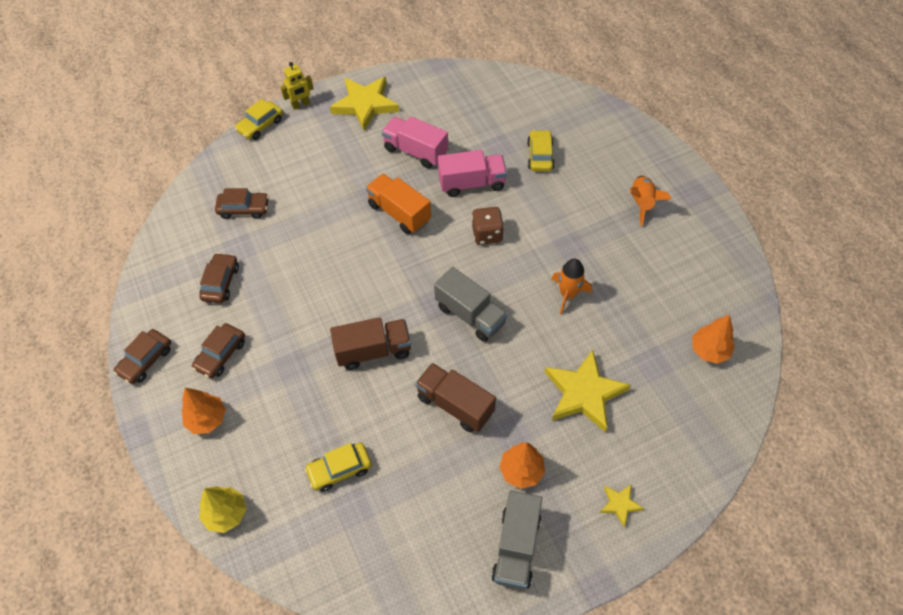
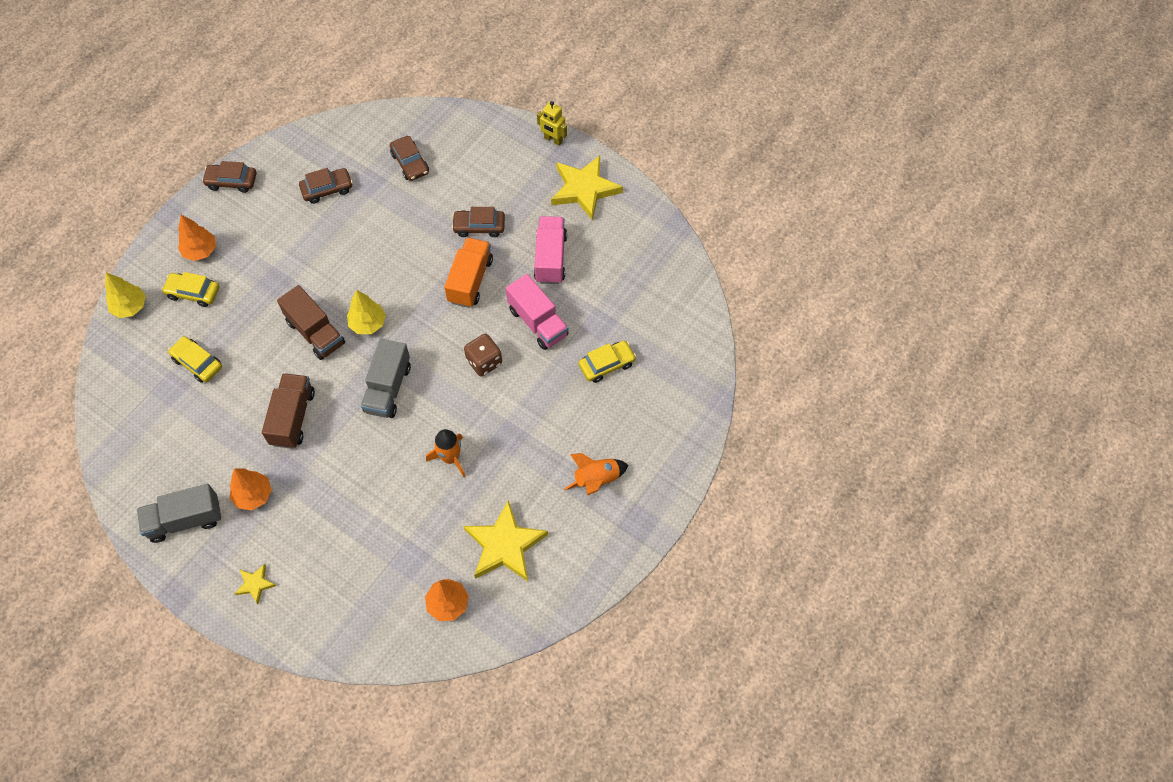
camera: 60 degrees right, 5 degrees up
(221, 355) = (260, 228): brown car -> brown car (479, 227)
(260, 125) = (510, 123): yellow car -> yellow car (193, 293)
(392, 305) = (368, 323): none -> yellow tree
(584, 393) = (351, 514): yellow star -> yellow star (505, 545)

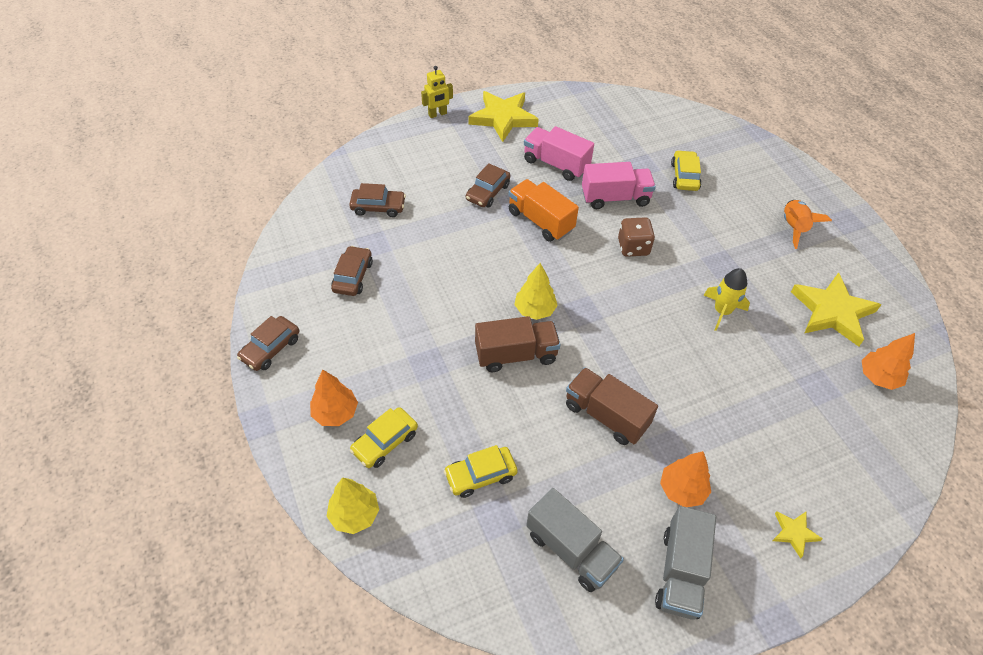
camera: 60 degrees left, 10 degrees down
(388, 388) = (619, 325): grey truck -> grey truck (571, 549)
(451, 458) = (722, 311): orange rocket -> yellow rocket

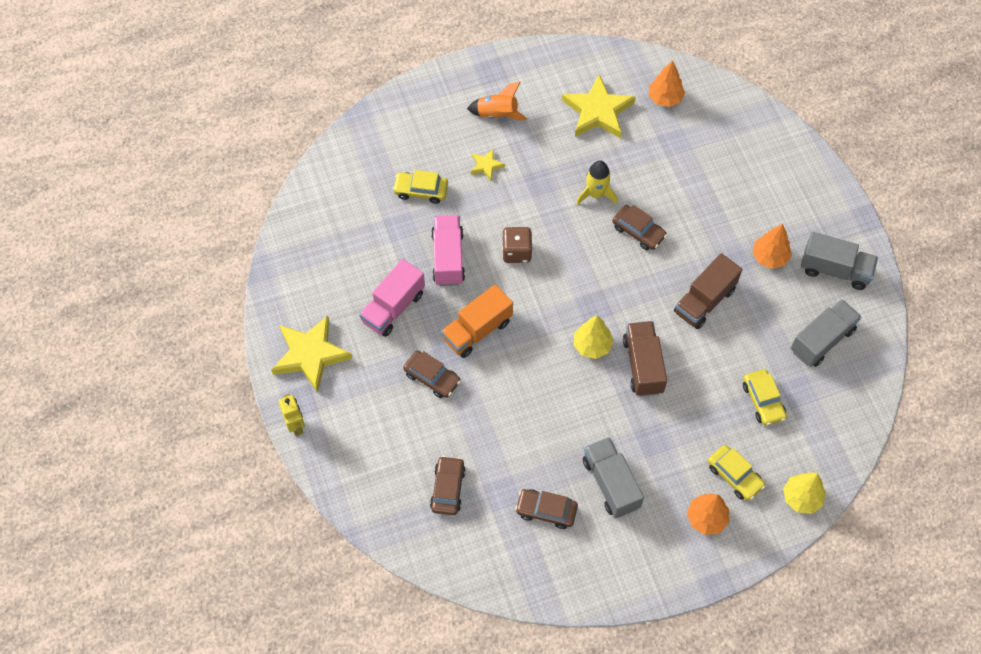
camera: 85 degrees left, 10 degrees up
(271, 348) = (636, 583): brown car -> brown car (638, 231)
(379, 327) = (611, 483): none -> grey truck
(794, 533) = (801, 191): yellow star -> yellow star (486, 165)

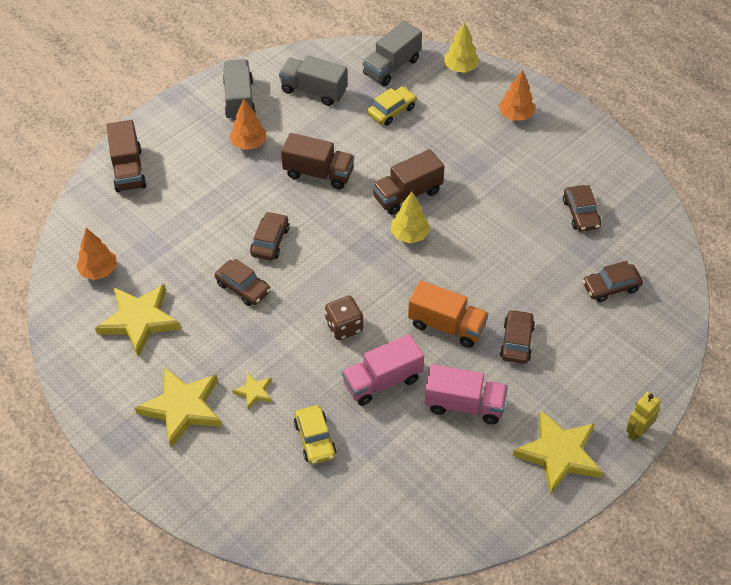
camera: 115 degrees left, 10 degrees down
(497, 114) = (182, 408): orange rocket -> yellow star
(596, 194) = (243, 287): yellow rocket -> brown car
(611, 483) = (528, 181): grey truck -> grey truck (392, 67)
(734, 475) = (468, 109): yellow car -> none
(776, 151) = (128, 170): none -> brown truck

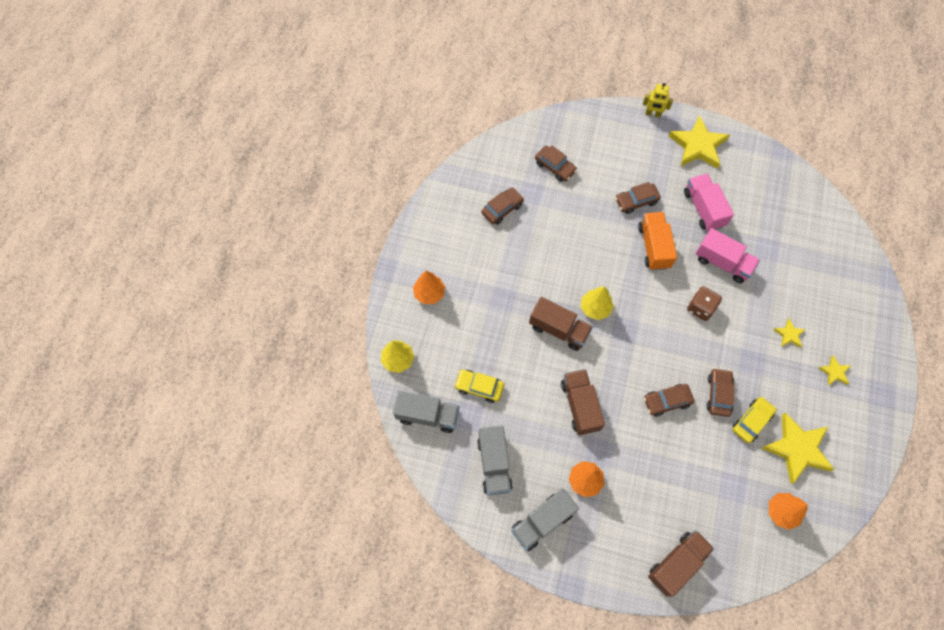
camera: 120 degrees left, 15 degrees up
(182, 408) = (834, 372): yellow star -> yellow star, size x0.47
(315, 439) = (791, 279): yellow car -> yellow car (751, 421)

